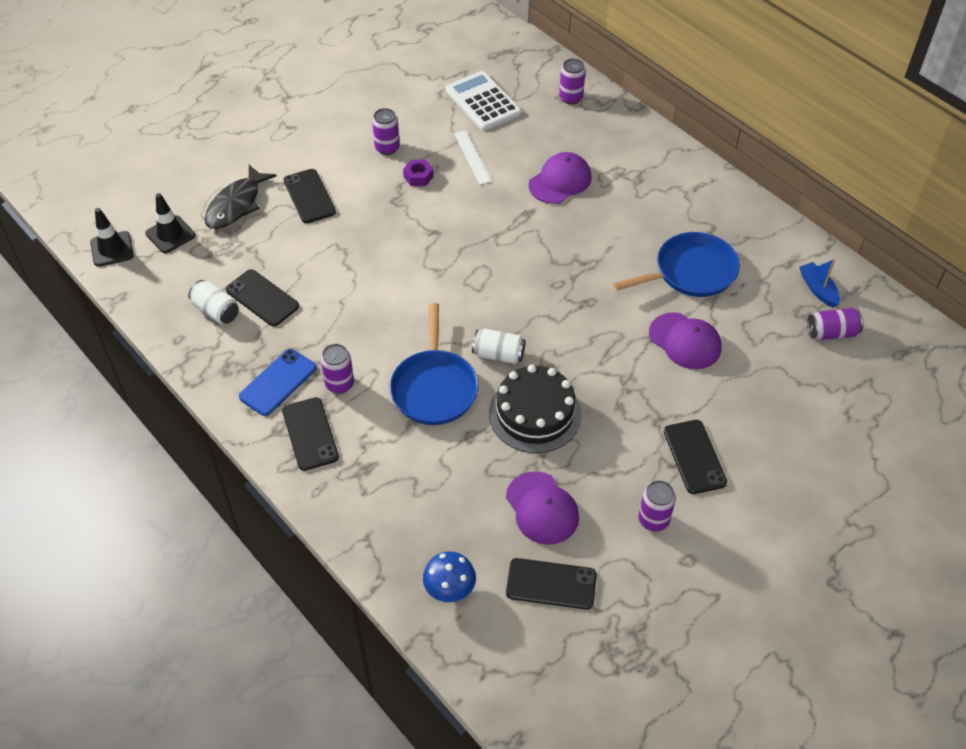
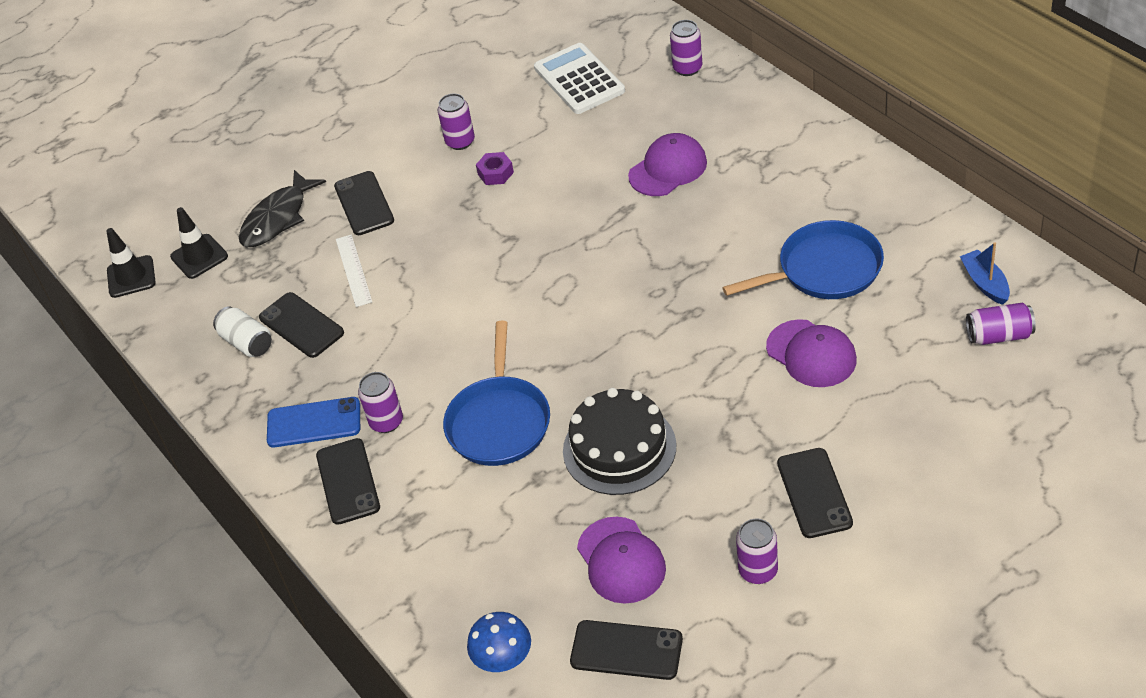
camera: 10 degrees right, 5 degrees down
(278, 382) = (314, 423): blue phone -> blue phone turned 45 degrees clockwise
(472, 157) = (562, 146): white ruler -> white ruler (353, 270)
(498, 354) = (579, 379): white can -> none

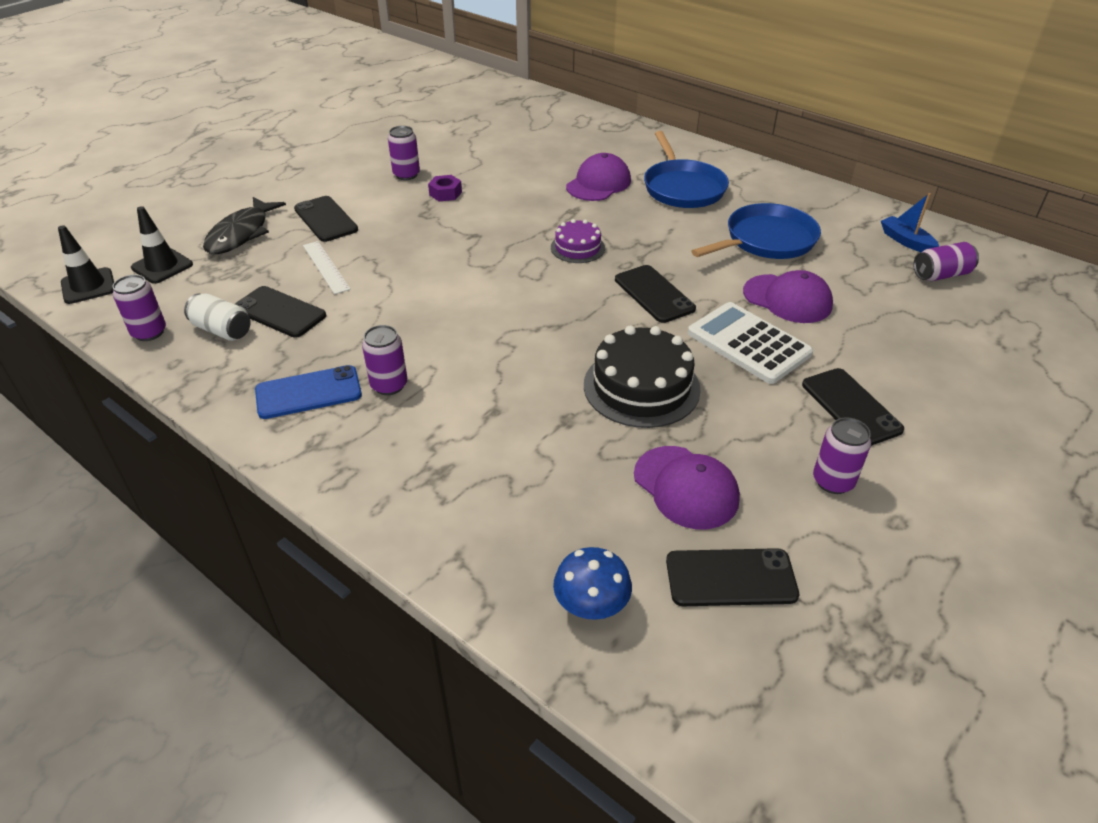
camera: 20 degrees left, 5 degrees down
(348, 481) = (358, 443): black phone -> black phone (654, 294)
(499, 422) = (510, 375): blue pan -> blue pan (683, 188)
(579, 80) = (499, 134): white calculator -> white calculator (748, 343)
(614, 264) = (577, 248): none -> purple cake
(687, 68) = (588, 124): purple can -> purple can (149, 332)

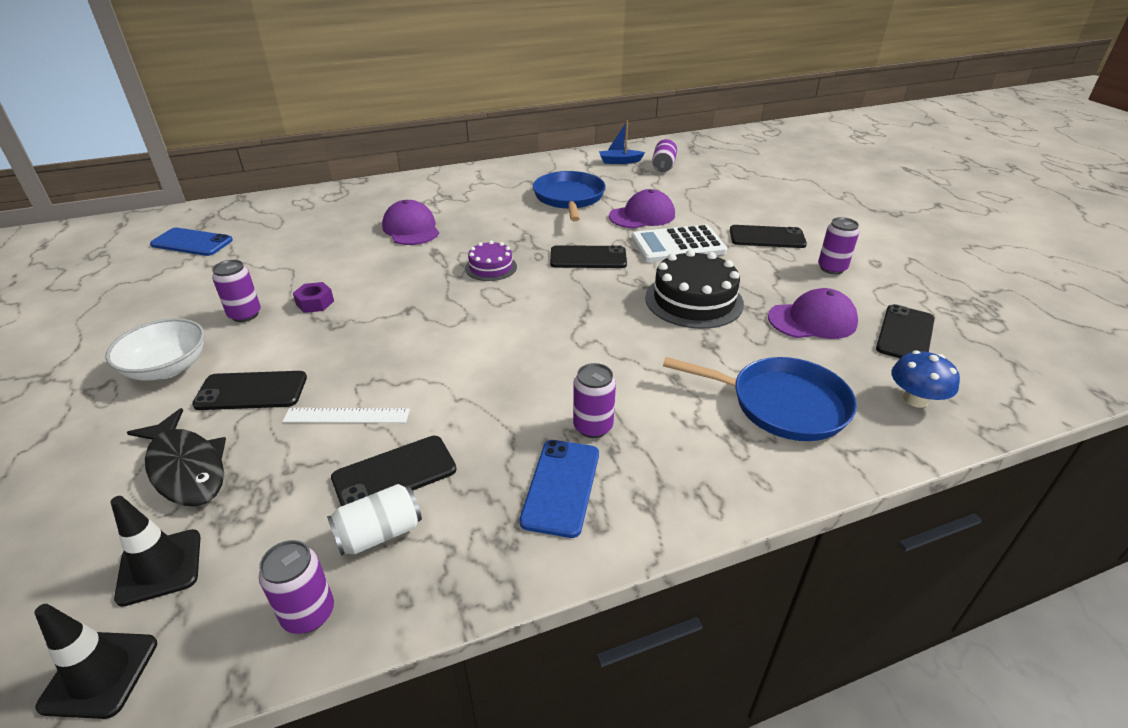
camera: 60 degrees left, 5 degrees down
(327, 179) = (167, 368): none -> white bowl
(475, 111) = (192, 242): none -> blue phone
(683, 188) = (466, 201): blue pan -> blue pan (782, 404)

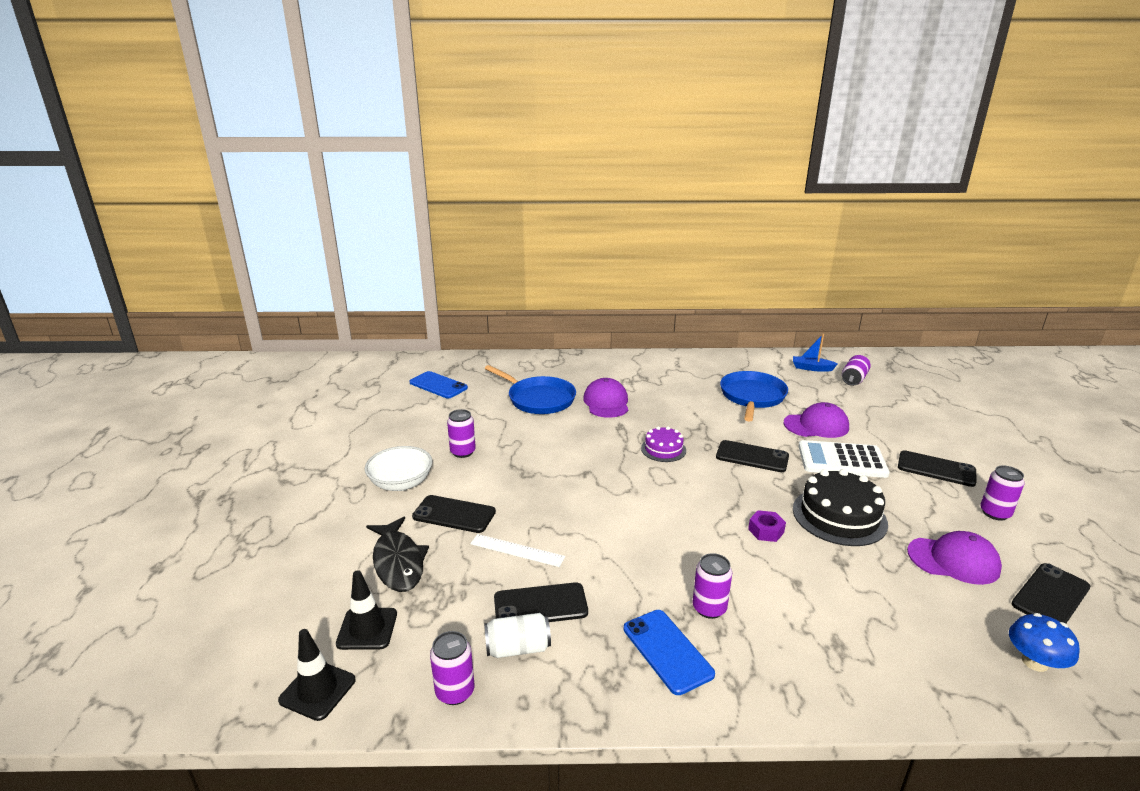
camera: 20 degrees right, 10 degrees down
(315, 303) = (515, 453): purple nut -> purple nut (766, 531)
(561, 487) = (667, 651): blue phone -> blue phone turned 60 degrees counterclockwise
(782, 404) = (892, 632): blue pan -> blue pan (539, 399)

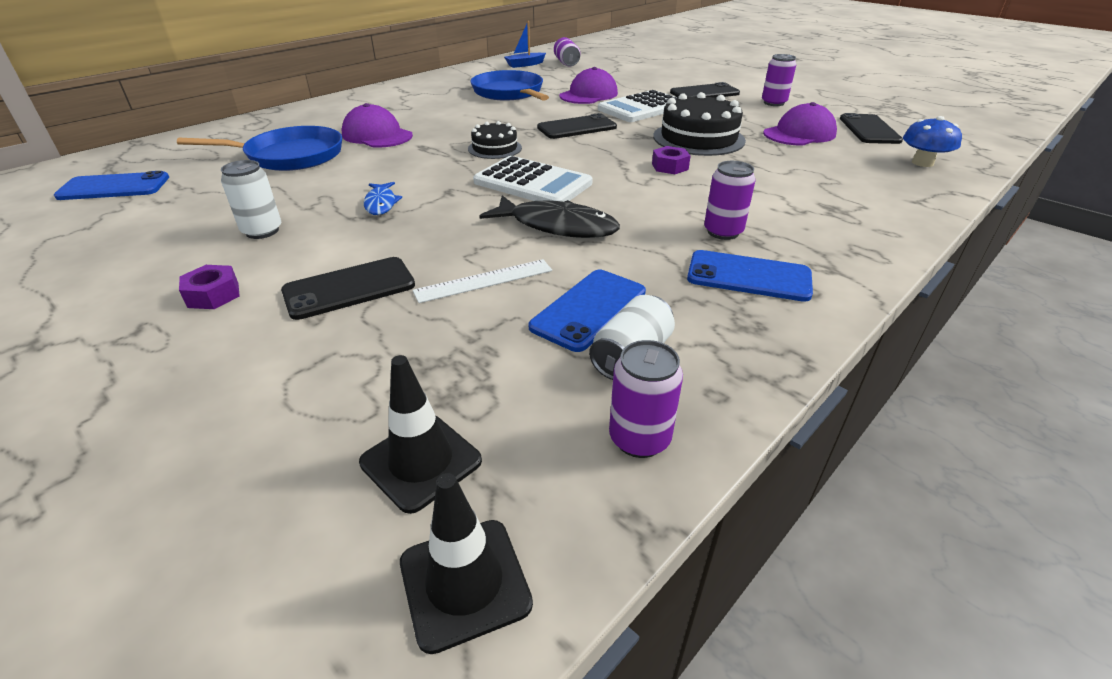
camera: 45 degrees left, 10 degrees up
(398, 562) = (347, 370): black fish -> black fish (557, 226)
(401, 483) = (213, 295): white bowl -> purple nut
(463, 452) = (262, 231): purple can -> white can
(538, 463) = (381, 203): none -> blue fish
(540, 605) = (589, 309): black phone -> blue phone
(645, 493) = (533, 183): none -> white calculator
(663, 449) = (495, 148): purple cake -> black cake

